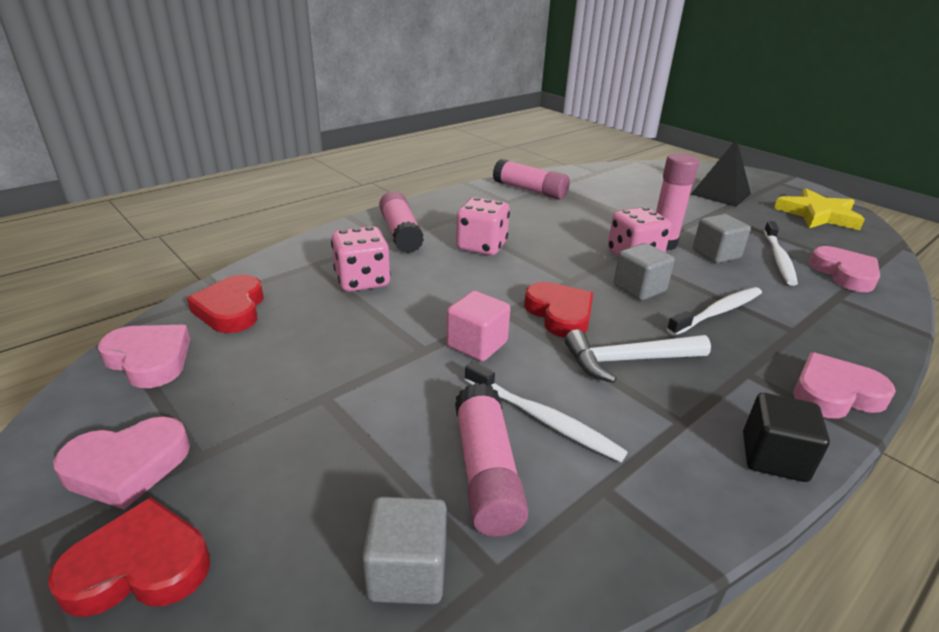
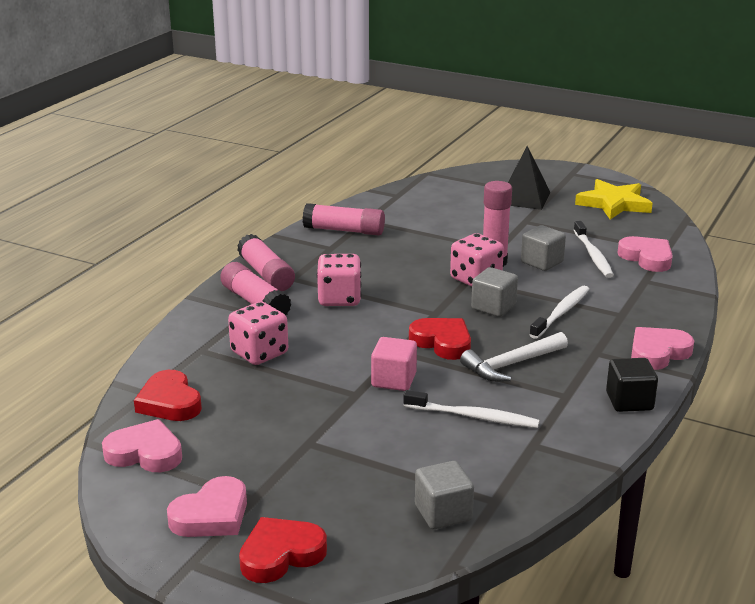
camera: 20 degrees left, 5 degrees down
(486, 472) = (455, 455): pink glue stick -> pink glue stick (266, 274)

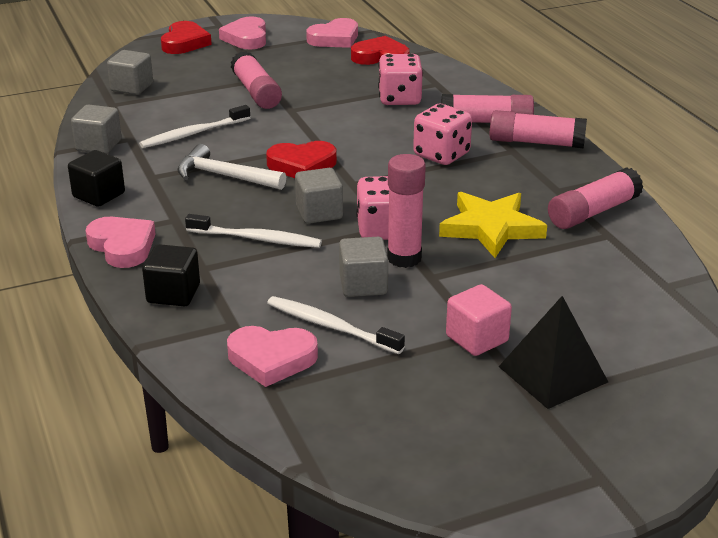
camera: 130 degrees right, 5 degrees up
(346, 430) = (256, 92): none -> pink glue stick
(393, 380) = (284, 127): pink cube -> pink cube (477, 339)
(511, 365) = (224, 176): white hammer -> white hammer turned 75 degrees counterclockwise
(561, 313) = (256, 239): white toothbrush -> white toothbrush turned 60 degrees counterclockwise
(571, 452) = (98, 145): none -> grey cube
(614, 204) = (443, 440): yellow star -> yellow star (491, 228)
(658, 353) = (122, 246): pink heart -> pink heart turned 45 degrees counterclockwise
(660, 309) = (173, 294): none -> black cube

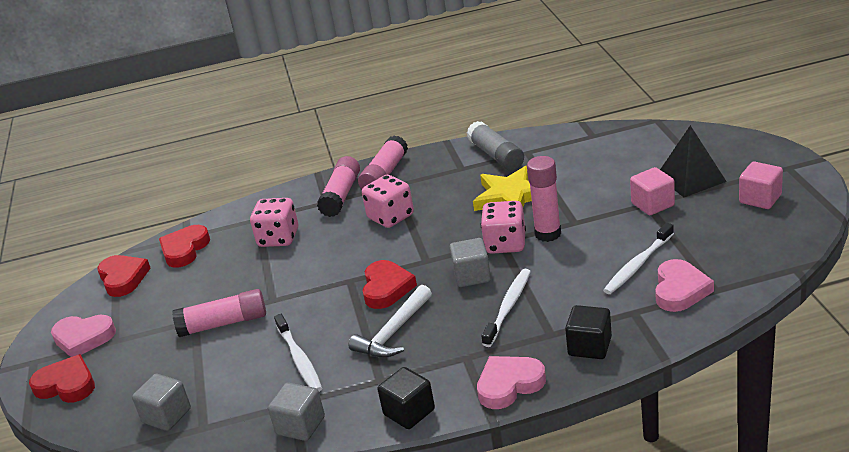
camera: 75 degrees left, 0 degrees up
(334, 39) = (123, 278): pink heart -> red heart
(363, 285) = (583, 252): grey cube -> none
(498, 440) = (760, 199): none -> pink cube
(593, 212) = (496, 156): pink glue stick -> grey glue stick

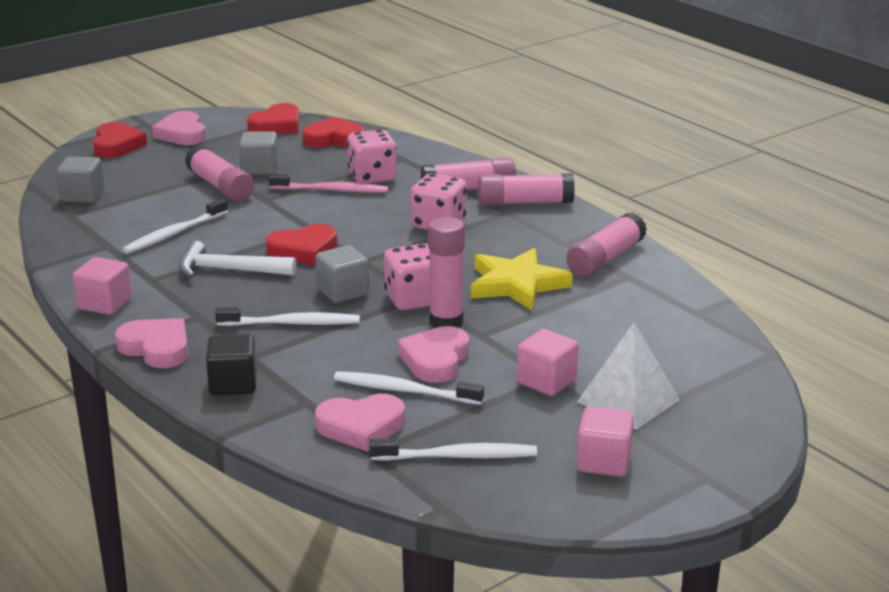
camera: 60 degrees right, 5 degrees down
(286, 262) = (331, 190): none -> pink toothbrush
(300, 425) = (77, 256): grey cube -> grey cube (260, 169)
(409, 412) = (104, 304): black cube -> pink cube
(496, 156) = (605, 258): grey glue stick -> pink glue stick
(601, 246) = (435, 360): none -> pink heart
(690, 178) = (628, 401): black pyramid -> white pyramid
(734, 254) = (457, 456): none -> white toothbrush

